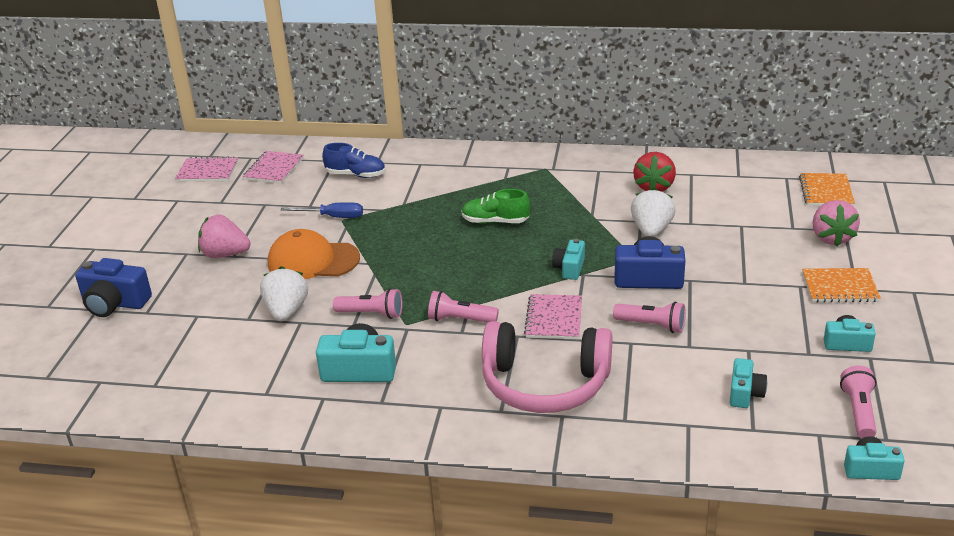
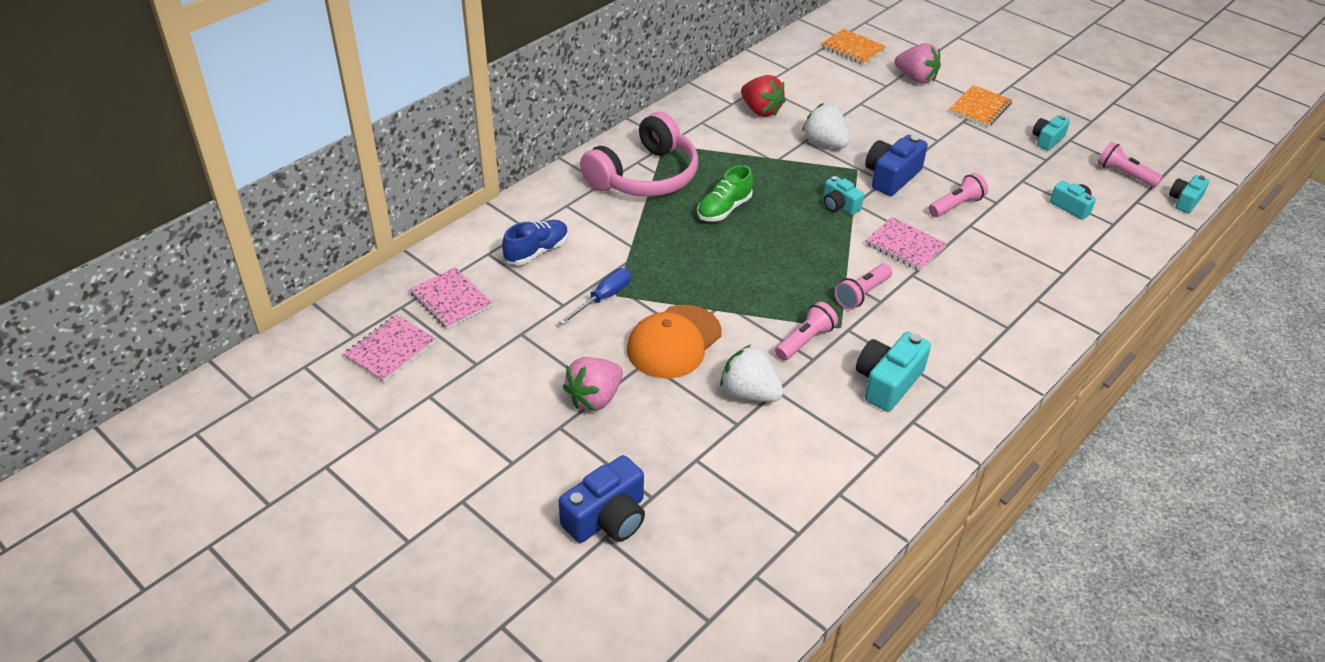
camera: 60 degrees left, 10 degrees up
(545, 384) = (989, 290): pink headphones -> pink headphones (644, 176)

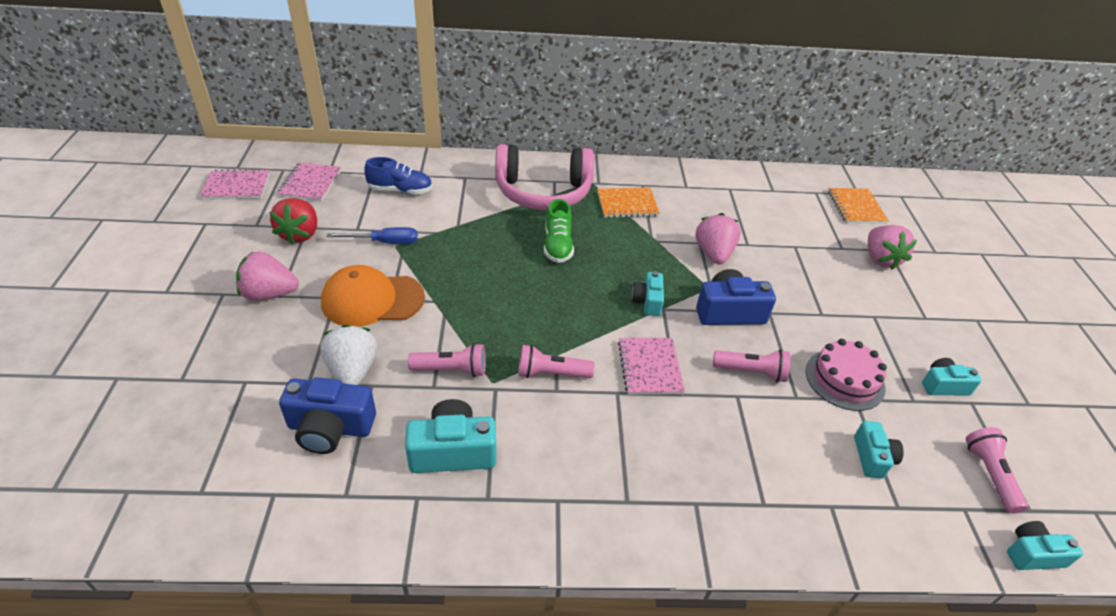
camera: 45 degrees right, 0 degrees up
(607, 518) = (139, 368): blue camera -> blue camera (330, 428)
(724, 209) = (557, 245): green shoe -> green shoe turned 90 degrees counterclockwise
(760, 111) = (700, 203): red strawberry -> red strawberry (300, 234)
(824, 143) = (714, 254): white strawberry -> pink strawberry
(980, 108) = (910, 317): orange notebook -> orange notebook (627, 204)
(1002, 173) = (844, 379): none -> pink cake

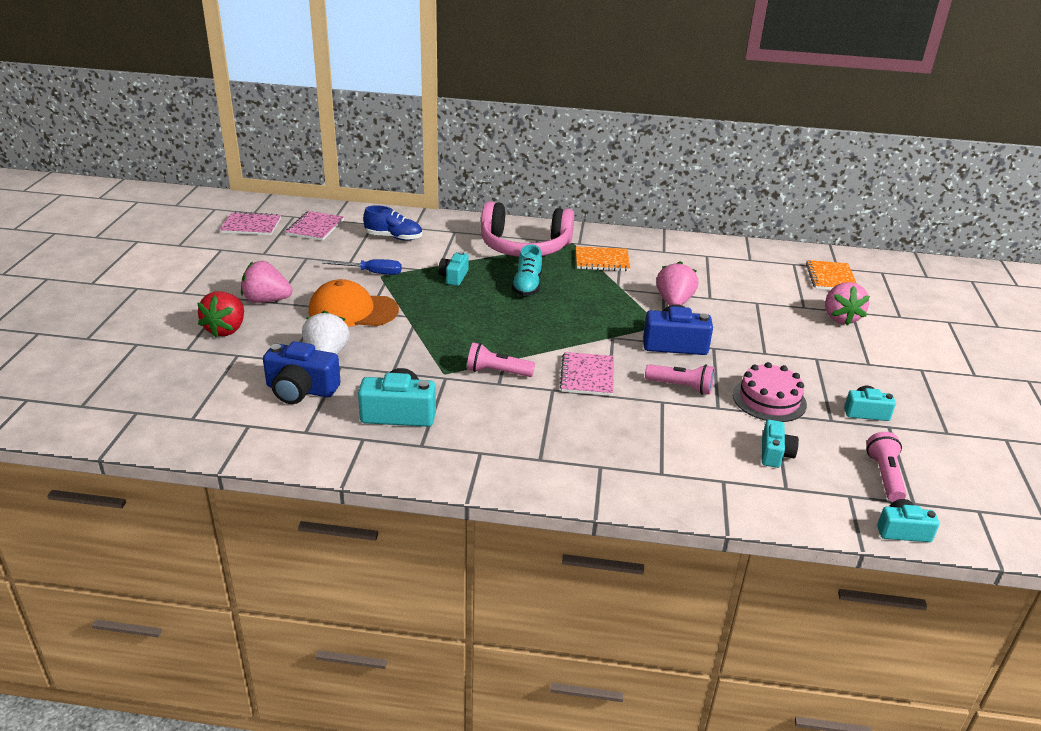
camera: 10 degrees right, 10 degrees down
(300, 234) = (299, 262): red strawberry -> red strawberry (226, 329)
(451, 370) = (410, 362): pink flashlight -> none
(557, 245) = (527, 286): green shoe -> turquoise shoe
(647, 301) = (599, 331): turquoise camera -> turquoise camera (454, 277)

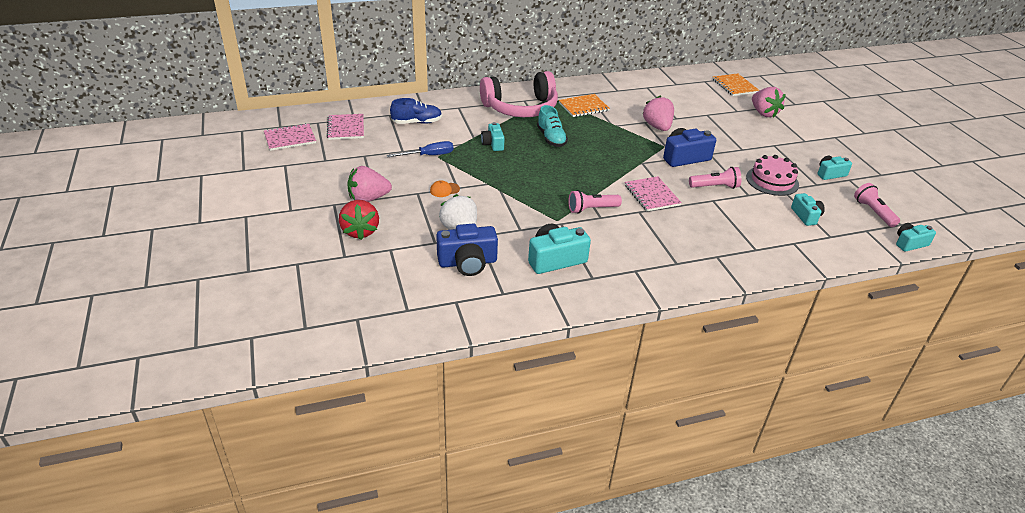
camera: 25 degrees left, 5 degrees up
(353, 311) = (444, 190): orange cap -> orange cap, size x0.40

